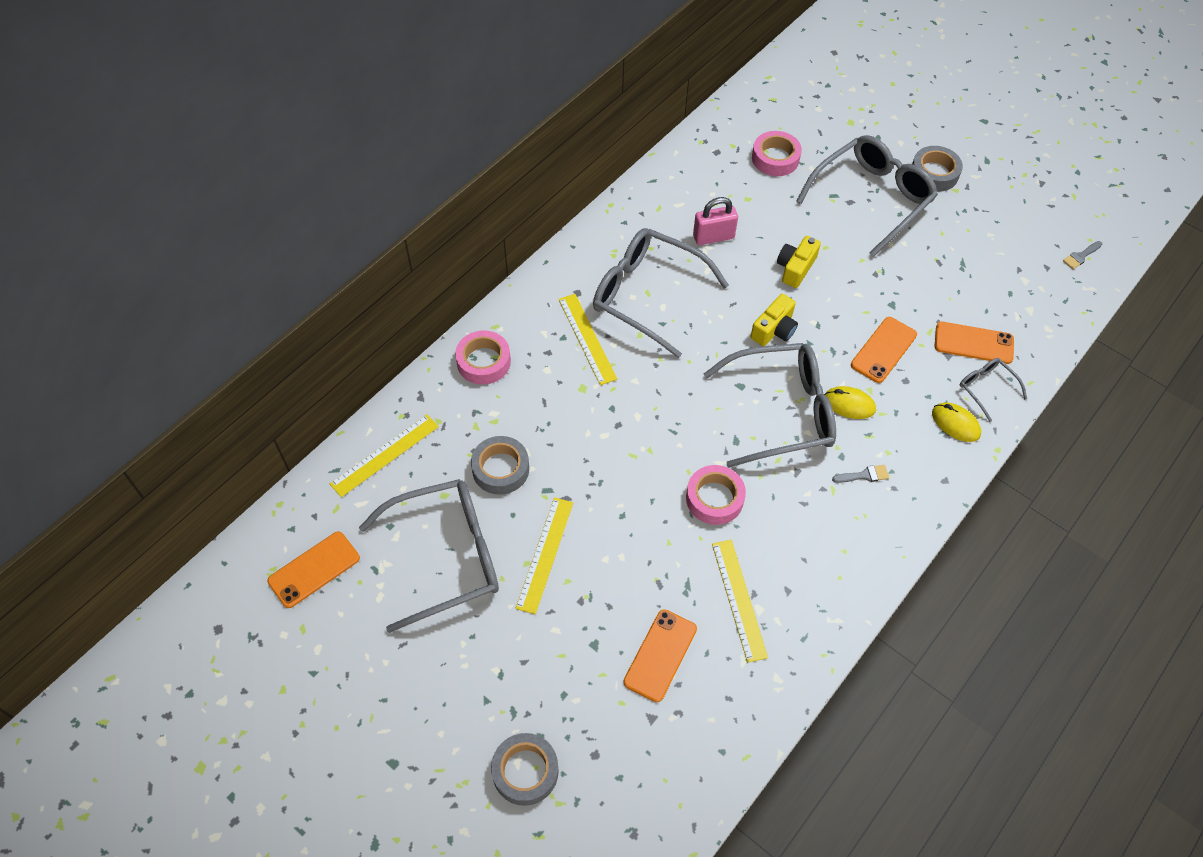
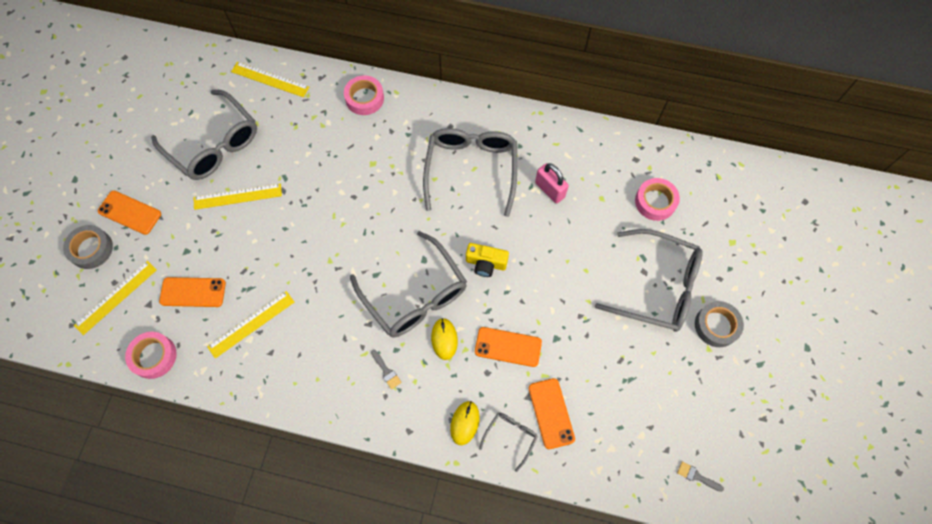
camera: 65 degrees right, 10 degrees up
(314, 569) = (178, 82): orange phone -> orange phone (130, 212)
(500, 469) = (288, 145): grey tape -> none
(587, 338) = (414, 148): yellow ruler -> yellow ruler (116, 297)
(714, 498) = (322, 279): pink tape -> pink tape (154, 356)
(795, 268) = (552, 256): yellow camera -> none

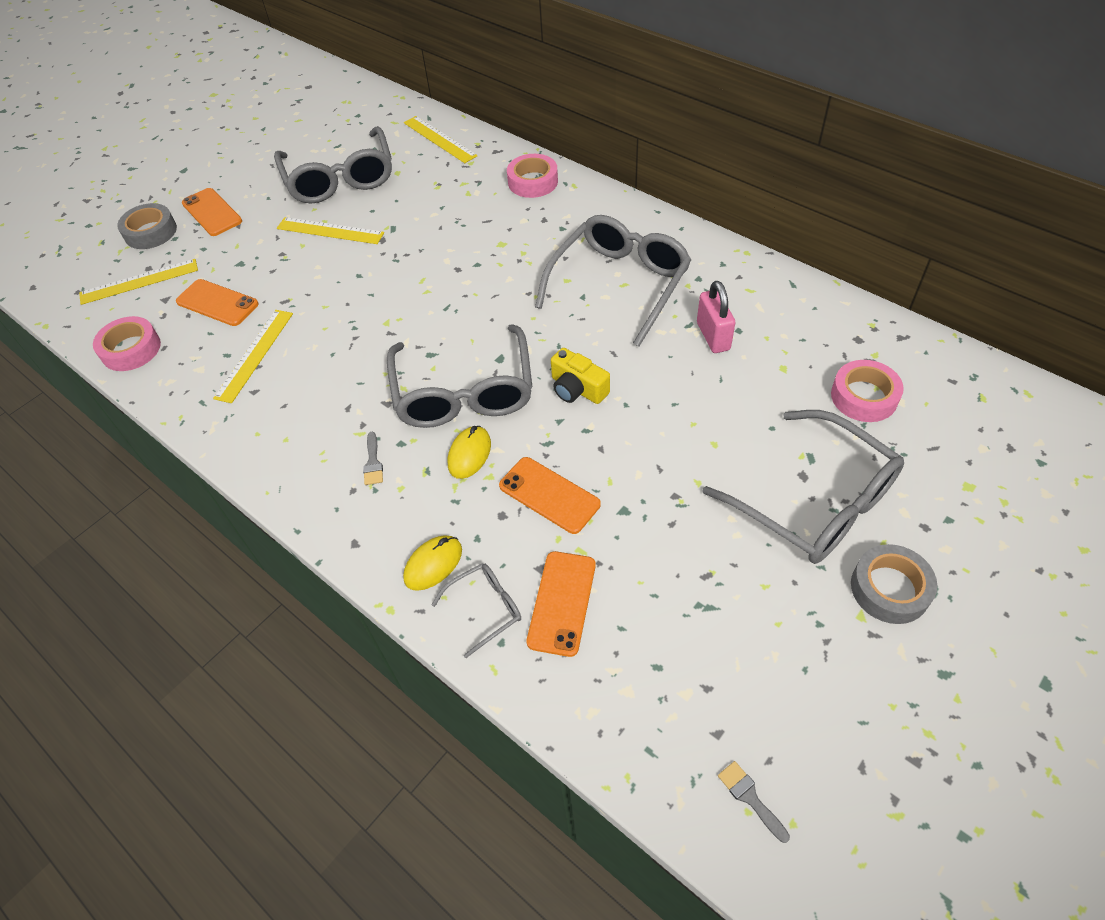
camera: 30 degrees right, 15 degrees down
(251, 324) = (254, 355): yellow ruler -> yellow ruler turned 60 degrees counterclockwise

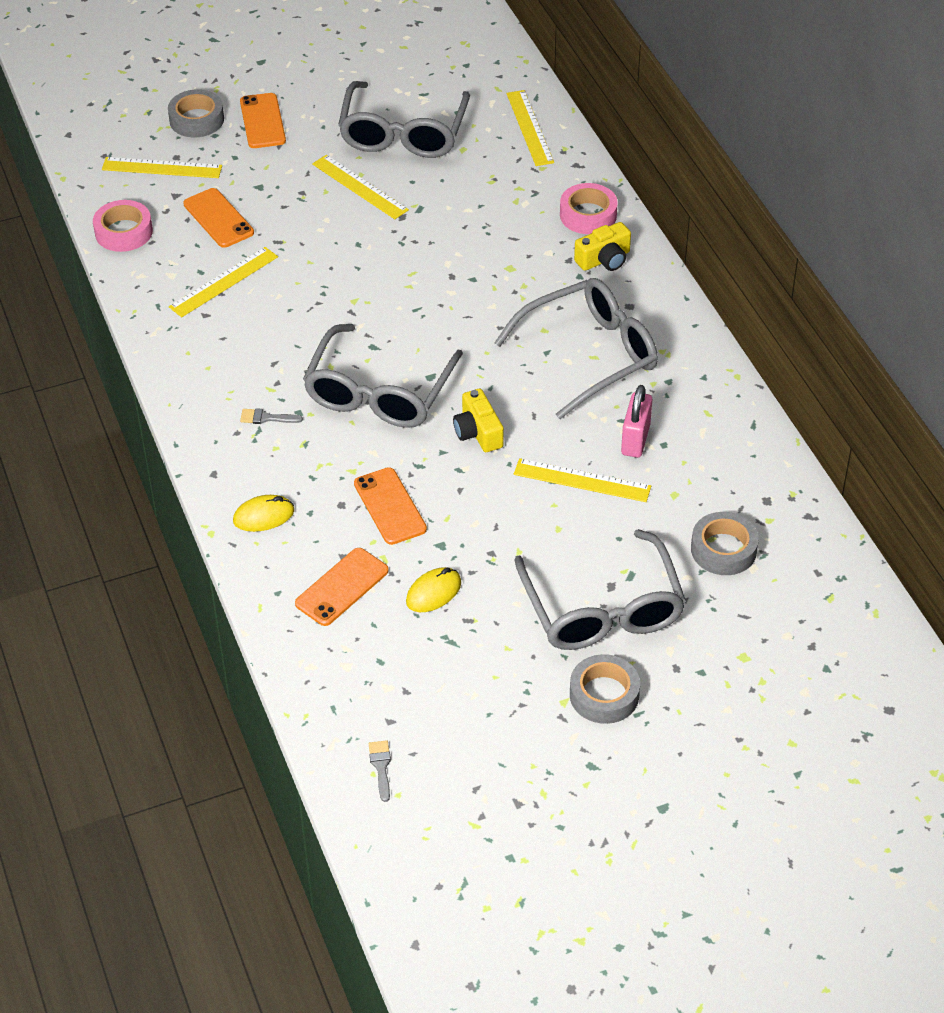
camera: 25 degrees right, 5 degrees down
(373, 462) = (266, 418): grey brush -> grey brush turned 75 degrees clockwise
(469, 454) = (348, 446): yellow mouse -> yellow mouse (433, 592)
(485, 608) = (282, 565): grey glasses -> none
(571, 208) = (604, 259): none -> yellow camera
(699, 390) = (582, 480): none -> yellow ruler
(864, 396) = (723, 549): pink tape -> grey tape

